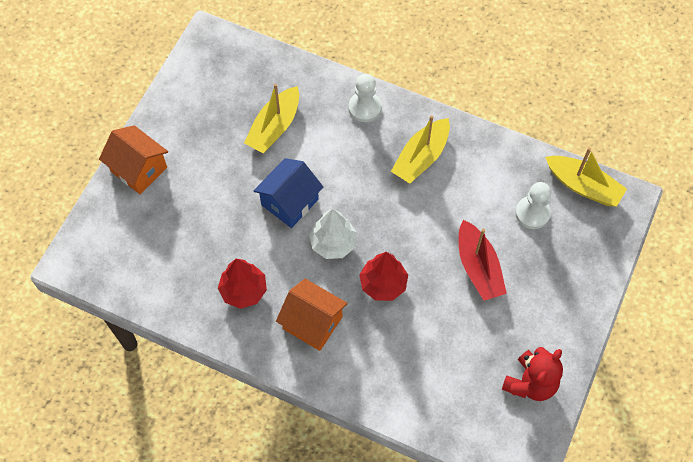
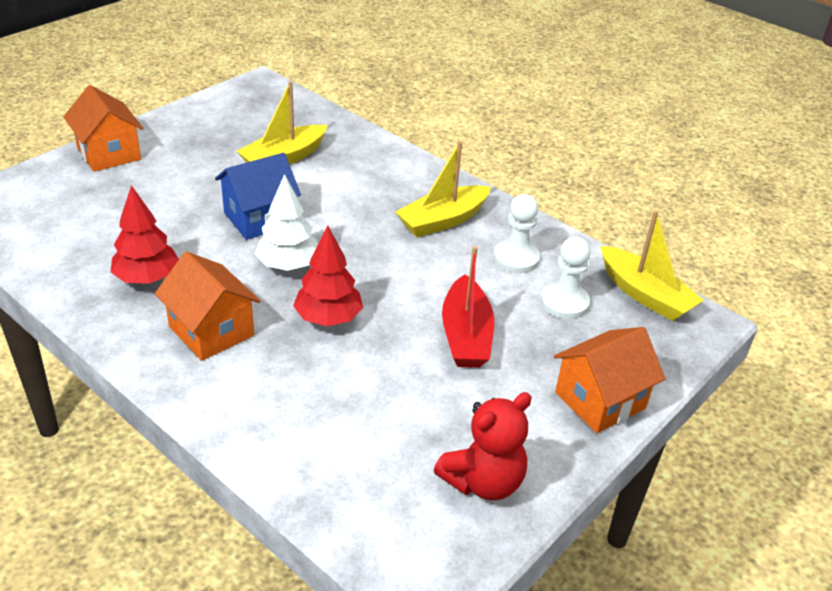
camera: 15 degrees right, 25 degrees down
(364, 107) = (398, 167): white pawn -> white pawn (516, 258)
(580, 294) = (600, 400): none -> orange house

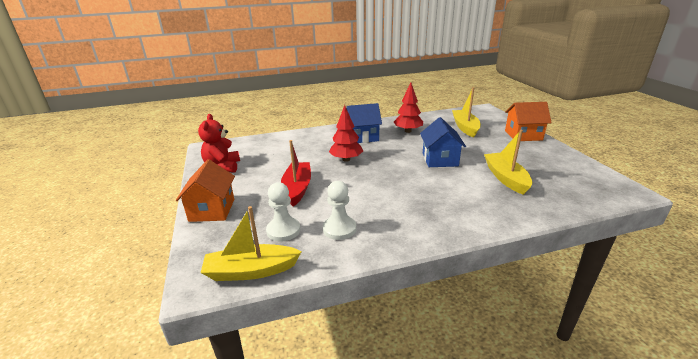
camera: 125 degrees right, 10 degrees down
(211, 331) = (363, 137): orange house -> blue house
(288, 265) = (393, 159): white tree -> none
(443, 220) = (401, 214): yellow boat -> yellow boat (465, 127)
(466, 335) = (297, 189): red boat -> red boat turned 60 degrees clockwise

